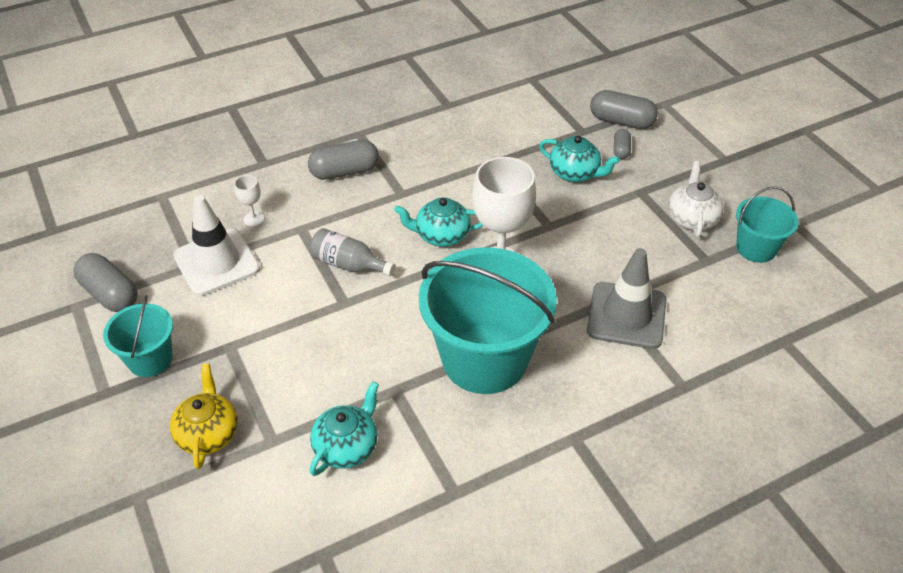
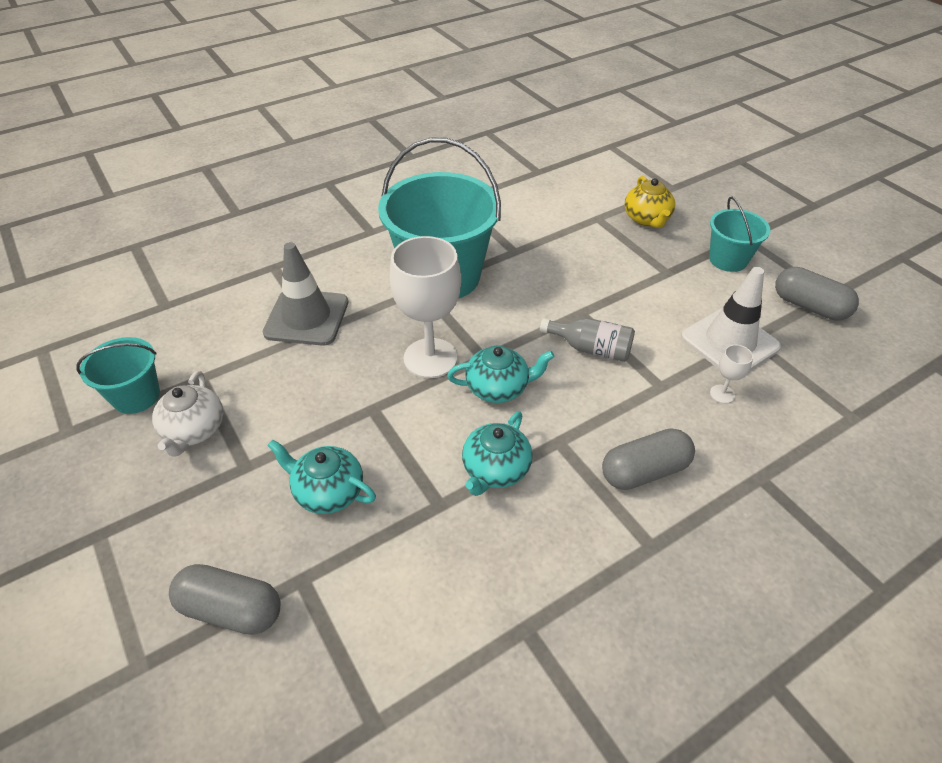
camera: 175 degrees right, 0 degrees up
(347, 446) = (541, 218): turquoise teapot -> turquoise teapot (495, 470)
(621, 150) = (250, 542): grey capsule -> none

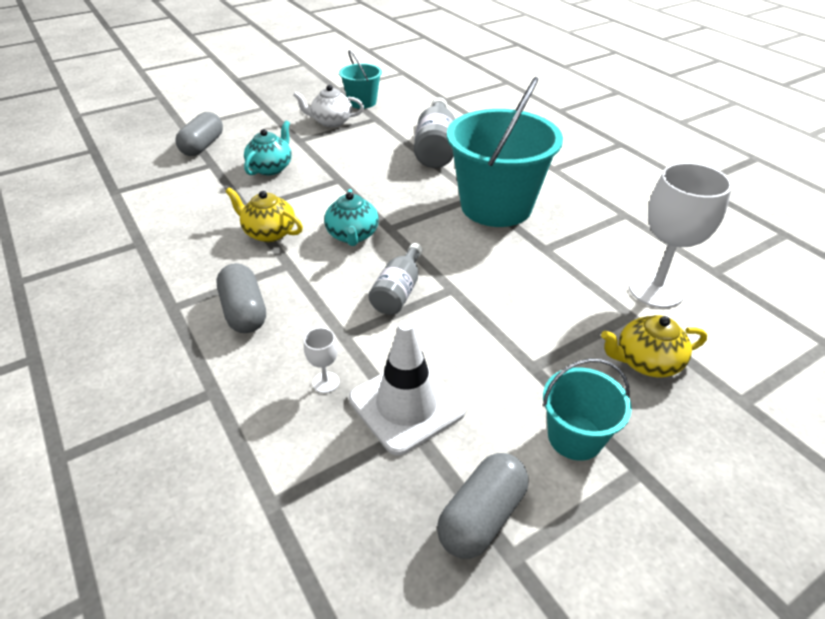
camera: 90 degrees right, 5 degrees down
(306, 317) = (435, 148): grey traffic cone -> grey bottle
(430, 358) = (389, 202): white goblet -> white goblet (655, 289)
(495, 470) = (269, 232): turquoise teapot -> yellow teapot

